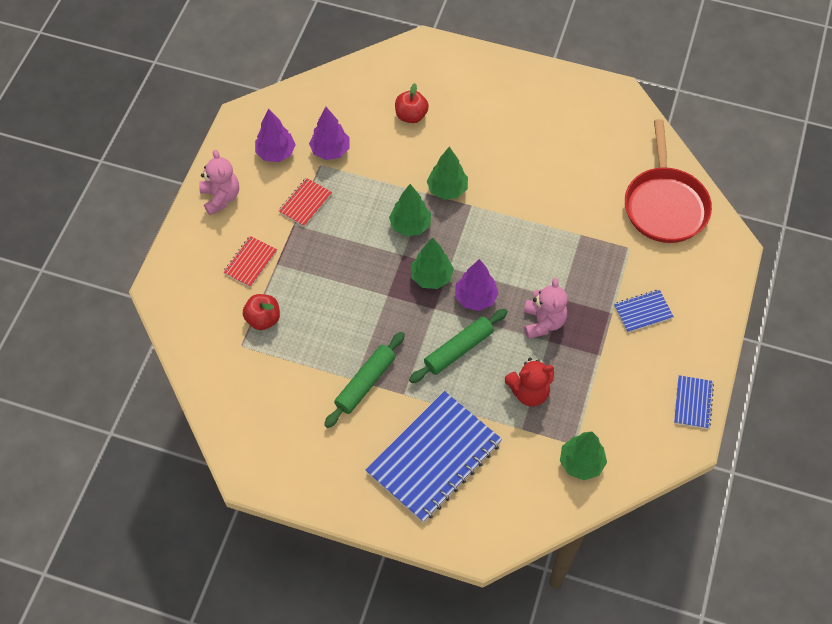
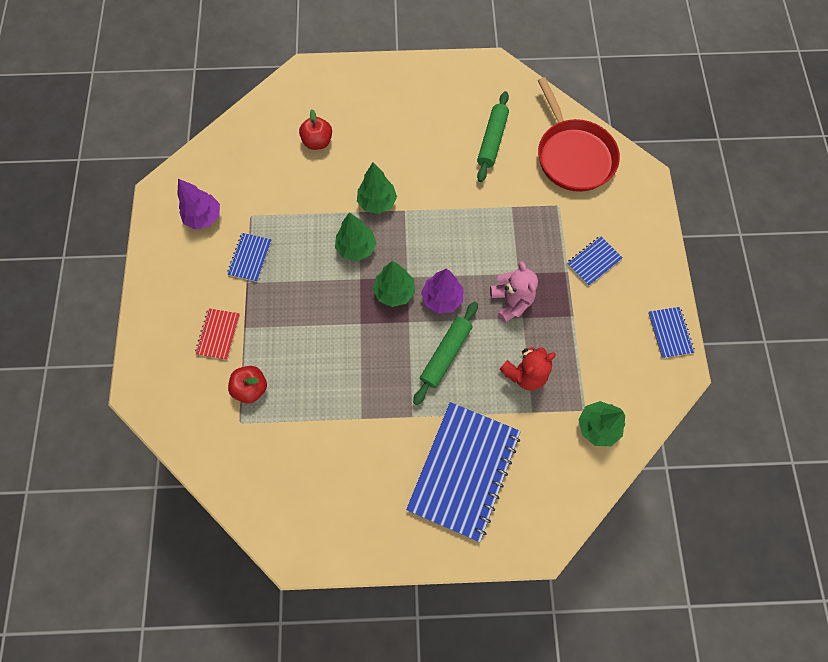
camera: 20 degrees left, 10 degrees up
(221, 197) = (166, 278): pink teddy bear -> none
(305, 203) = (250, 258): red notebook -> blue notebook
(330, 151) = (255, 199): purple tree -> none
(365, 383) = (372, 418): green rolling pin -> green rolling pin (492, 141)

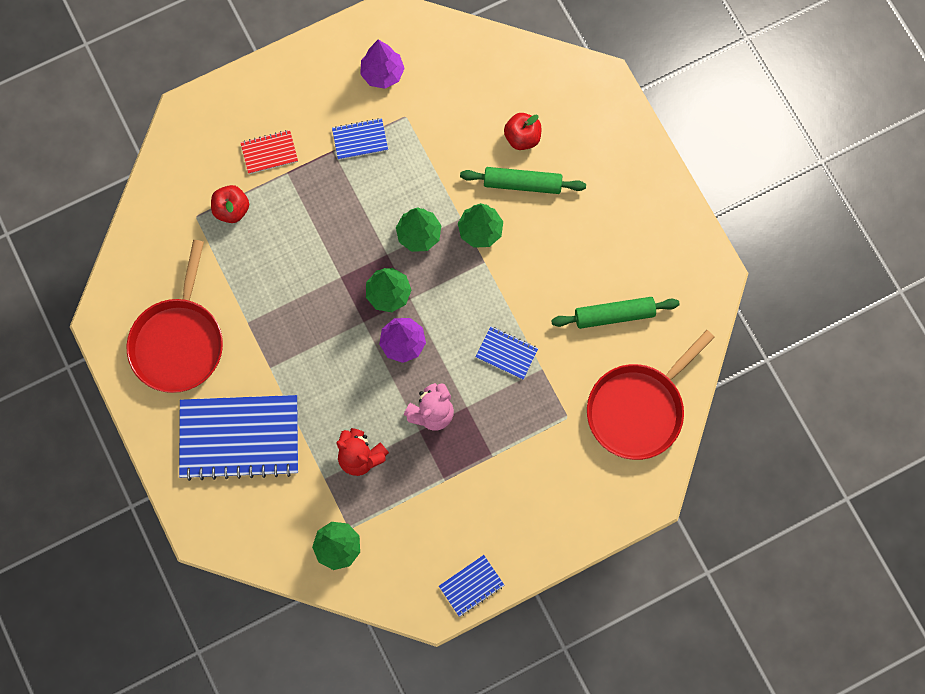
camera: 65 degrees right, 5 degrees up
(349, 488) = (179, 342): none -> red pan
(446, 354) = (345, 372): green rolling pin -> green rolling pin (522, 184)
(593, 261) = (517, 478): blue notebook -> blue notebook (506, 353)

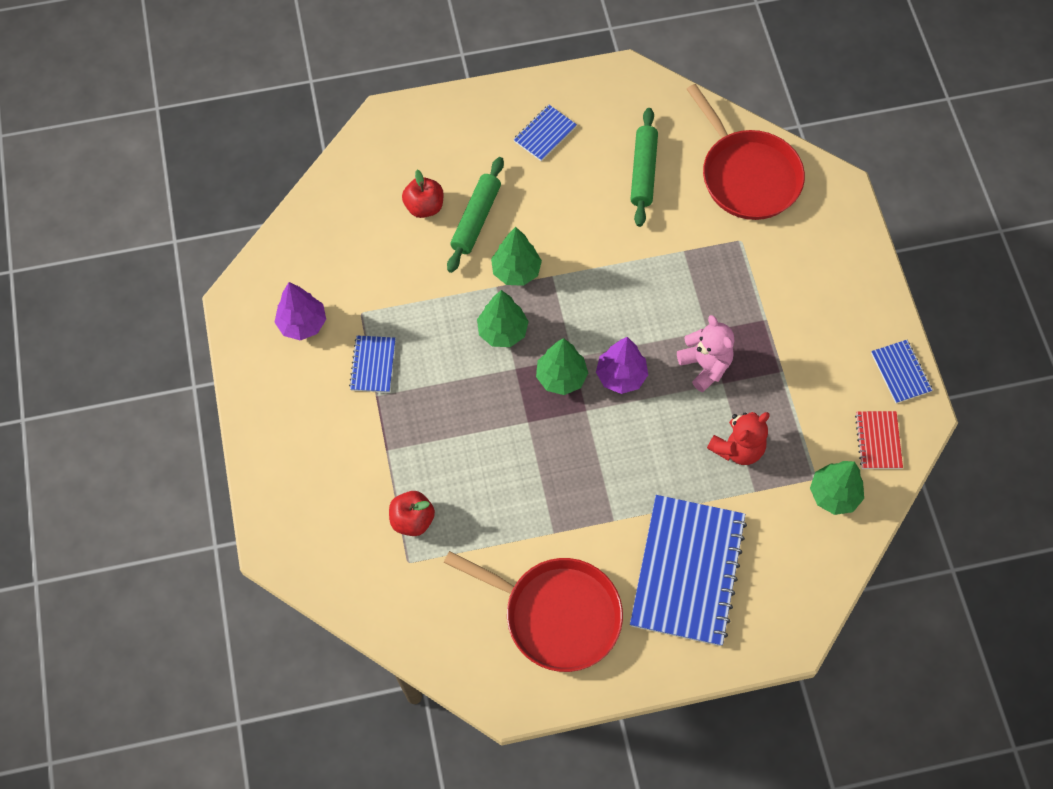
camera: 75 degrees left, 10 degrees down
(269, 152) = (356, 463): red notebook -> red notebook (878, 441)
(506, 353) = (658, 279): blue notebook -> blue notebook (544, 134)

